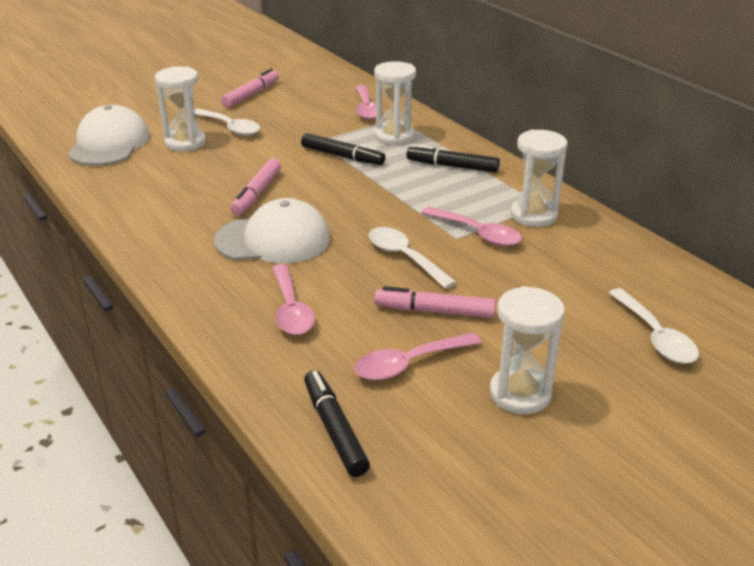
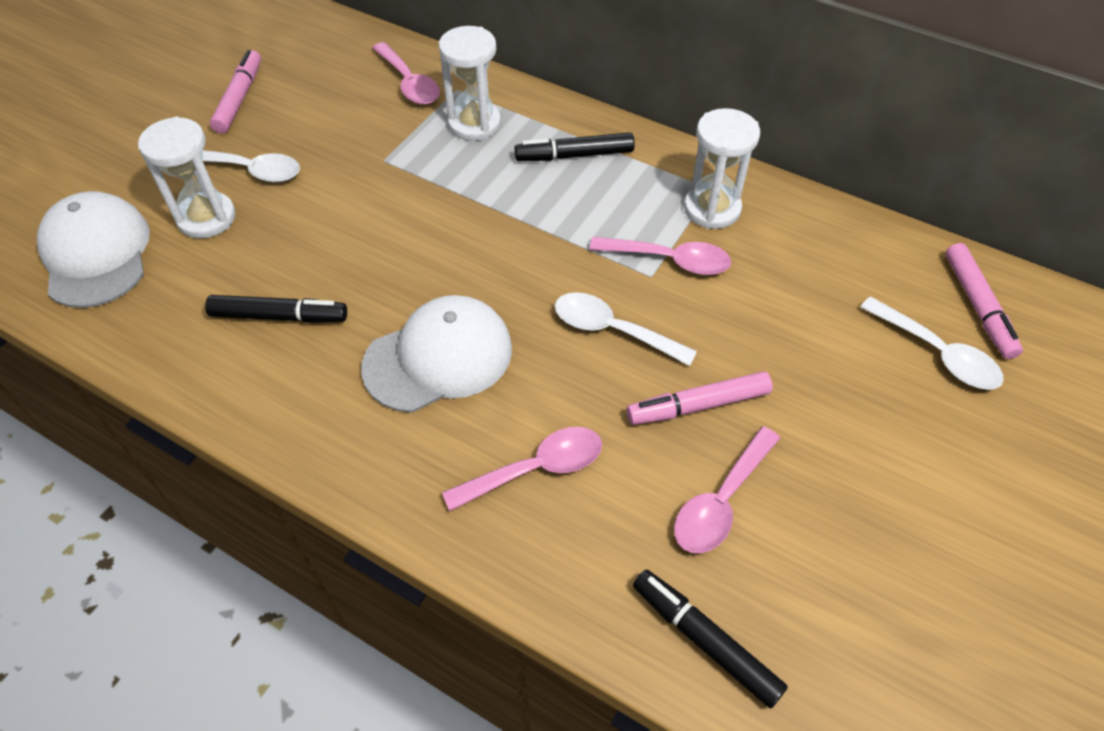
camera: 25 degrees left, 20 degrees up
(257, 193) = (365, 282): pink marker -> pink marker (978, 306)
(291, 309) = (536, 469): pink spoon -> pink spoon turned 75 degrees counterclockwise
(342, 156) = (432, 179): black marker -> black marker (279, 316)
(520, 394) = (860, 496): white hourglass -> none

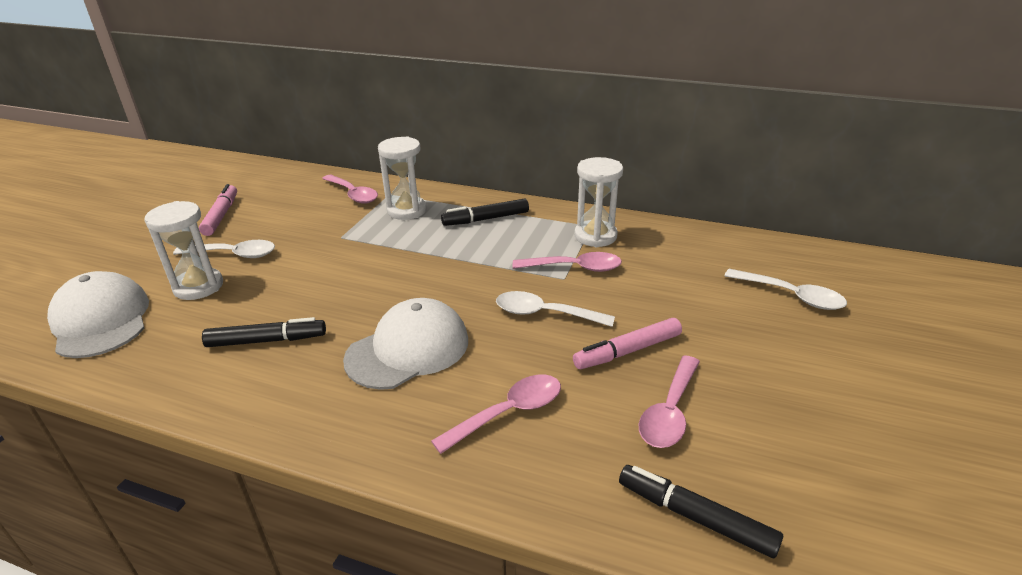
camera: 10 degrees left, 20 degrees down
(978, 306) = (805, 266): pink marker -> none

